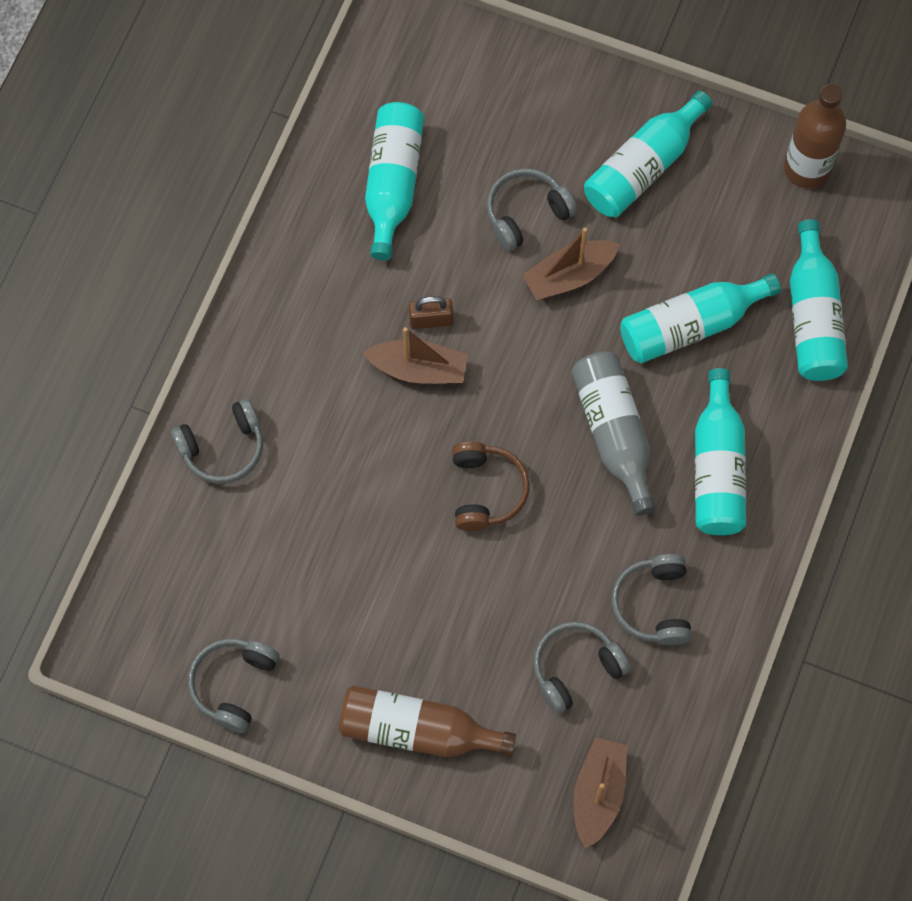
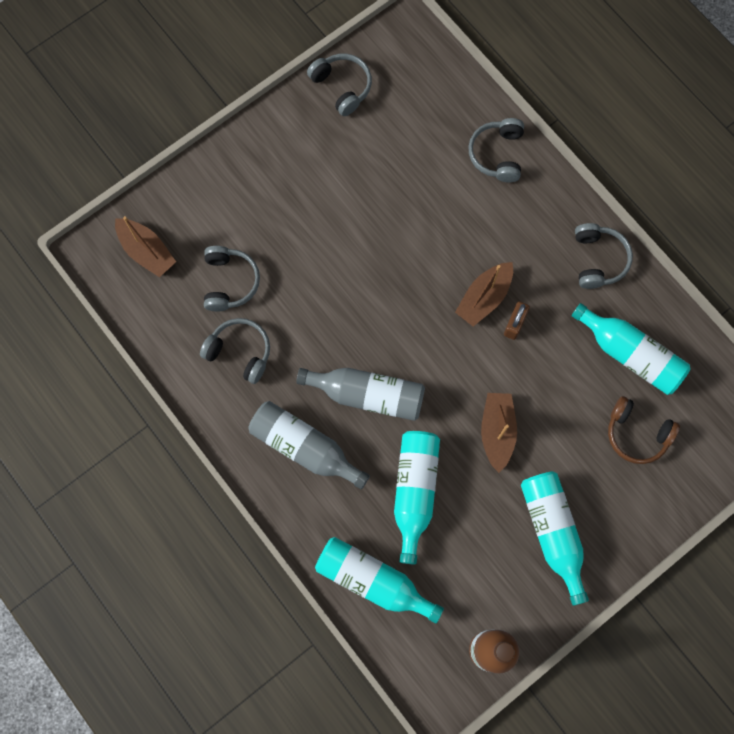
camera: 120 degrees right, 5 degrees up
(417, 730) = (250, 172): brown bottle -> none
(486, 491) = (376, 293): brown headphones -> brown headphones (637, 434)
(526, 213) = (559, 430): grey headphones -> grey headphones (598, 260)
(717, 467) = (304, 448): turquoise bottle -> grey bottle

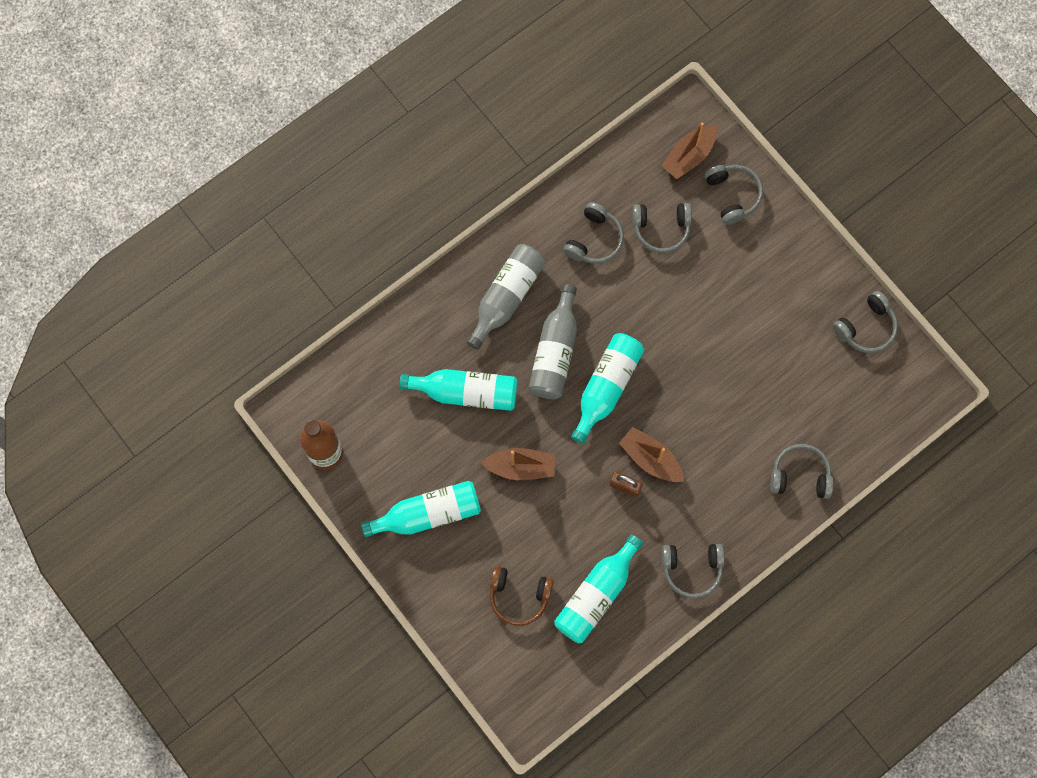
camera: 90 degrees right, 0 degrees up
(194, 209) = (732, 195): none -> grey headphones
(373, 581) = (388, 356): turquoise bottle -> turquoise bottle (606, 387)
(637, 434) = (519, 596): brown headphones -> brown headphones turned 105 degrees counterclockwise

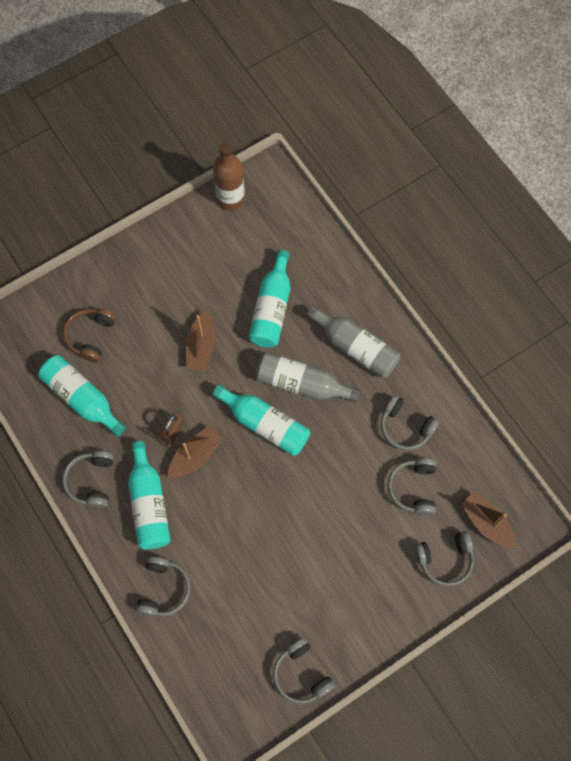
camera: 95 degrees right, 5 degrees down
(428, 513) = (170, 272): turquoise bottle -> turquoise bottle (149, 503)

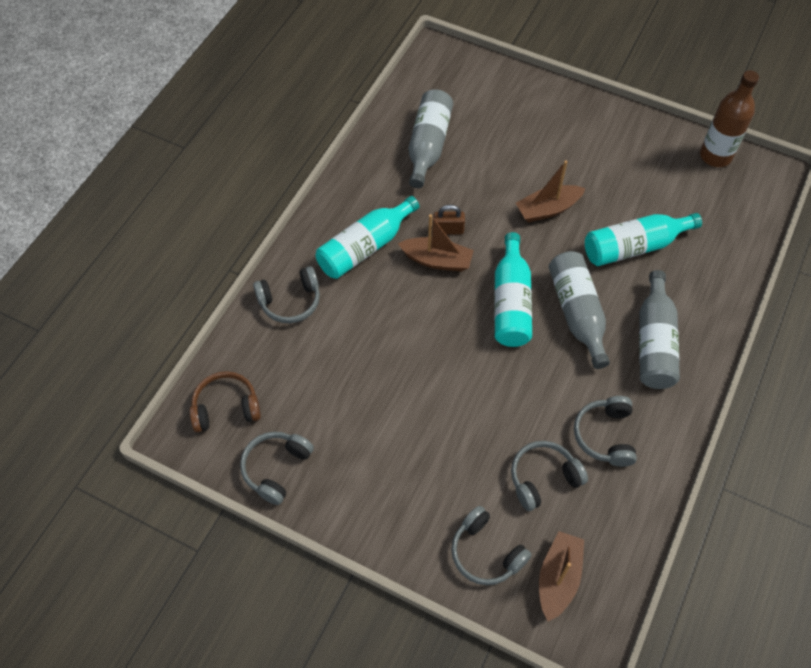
camera: 60 degrees right, 10 degrees down
(82, 398) = (428, 145): turquoise bottle -> grey bottle
(91, 336) = (491, 121): brown headphones -> brown headphones (226, 408)
(92, 481) = (356, 192): grey headphones -> none

